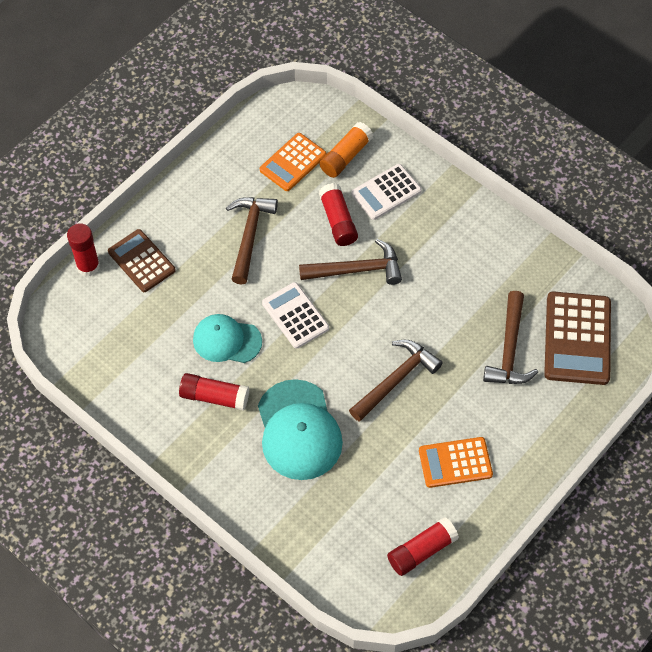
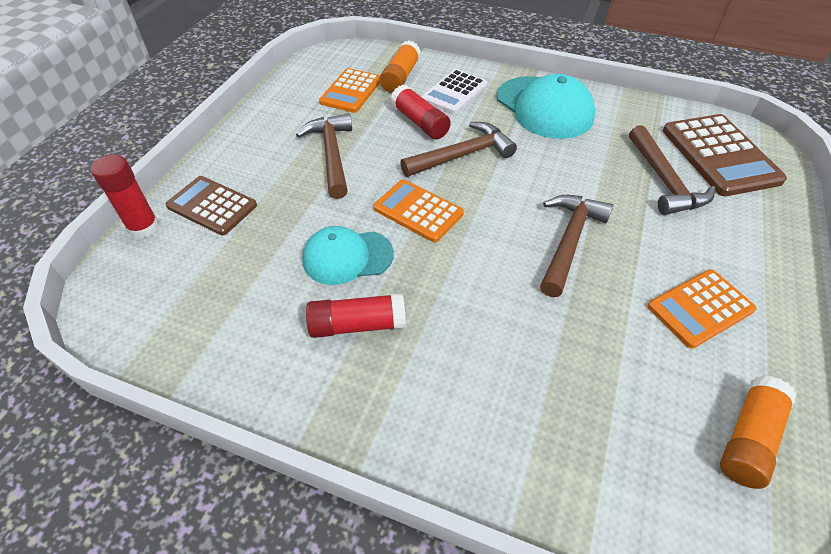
camera: 20 degrees left, 10 degrees down
(295, 316) = (418, 211): white calculator -> orange calculator
(298, 430) = (488, 331): turquoise cap -> turquoise cap (544, 107)
(421, 551) = (748, 438): red glue stick -> orange glue stick

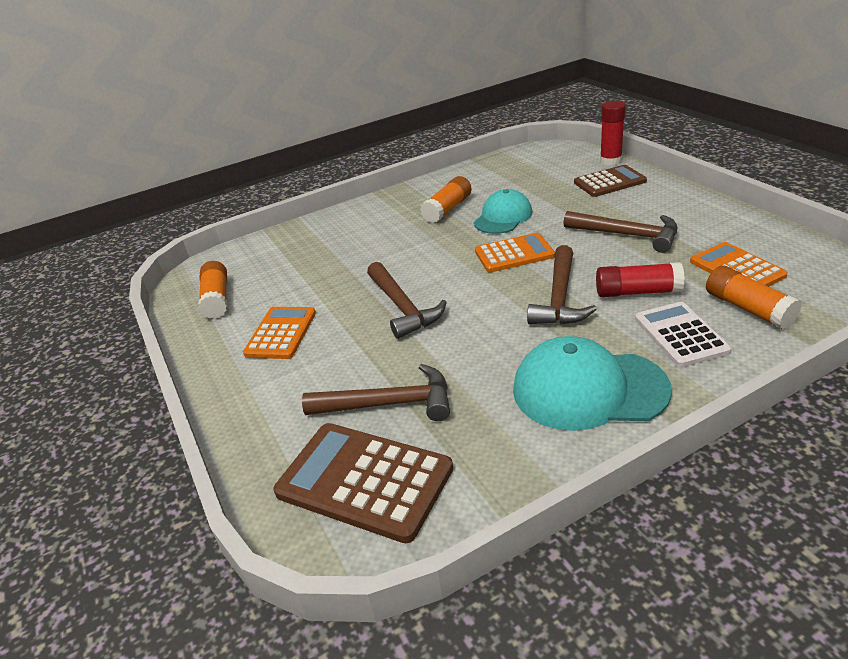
camera: 135 degrees right, 15 degrees down
(357, 325) = (447, 209): red glue stick -> orange glue stick
(664, 180) = (389, 404): brown hammer -> brown hammer turned 150 degrees clockwise

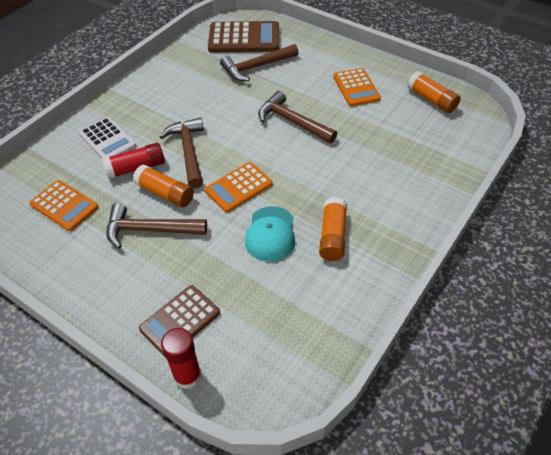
camera: 150 degrees right, 15 degrees up
(588, 389) = (156, 96): turquoise cap -> none
(748, 309) = (63, 169): orange glue stick -> orange glue stick (165, 193)

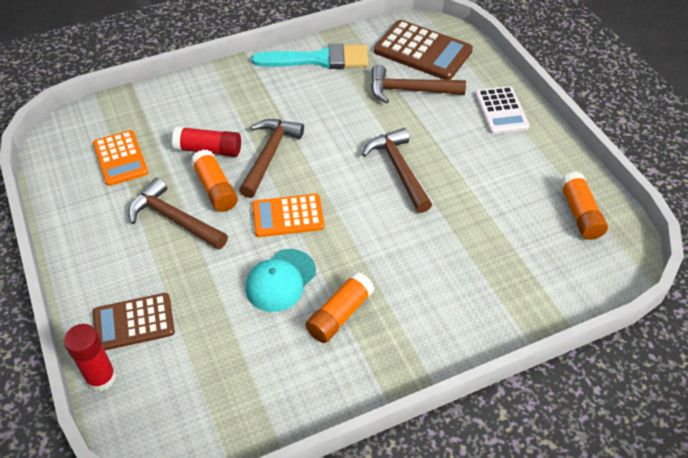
camera: 30 degrees right, 0 degrees up
(107, 140) = (205, 108): white calculator -> white calculator (501, 111)
(171, 71) = (319, 59): none -> turquoise brush
(356, 88) = (501, 161): orange calculator -> none

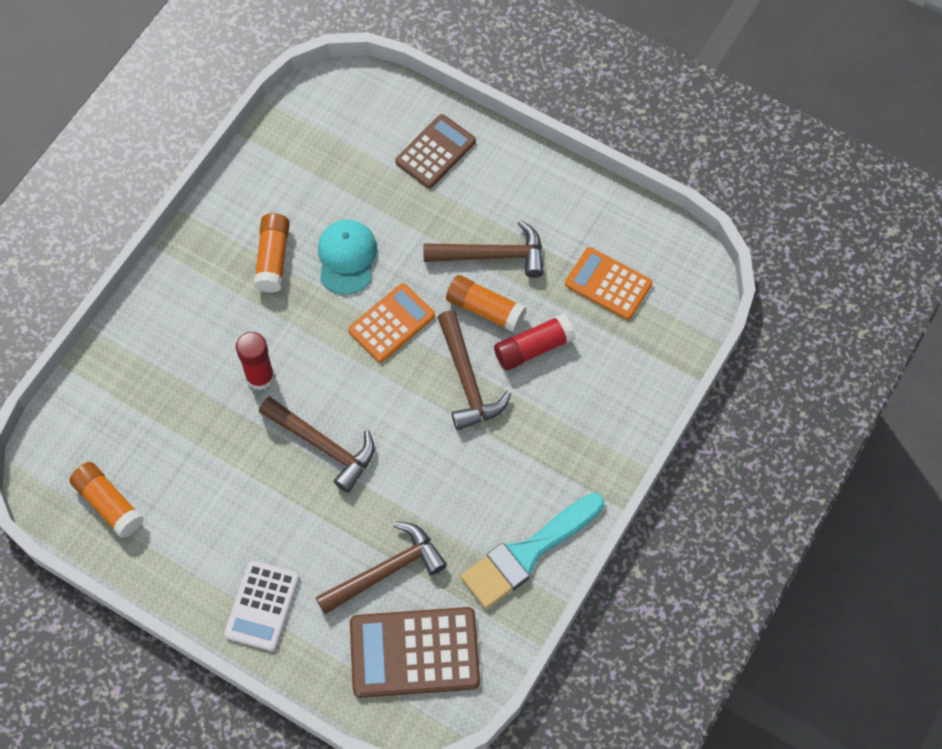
camera: 145 degrees right, 15 degrees up
(101, 378) = (419, 101): red glue stick -> red glue stick (260, 377)
(501, 111) = (262, 606): white calculator -> white calculator turned 120 degrees counterclockwise

